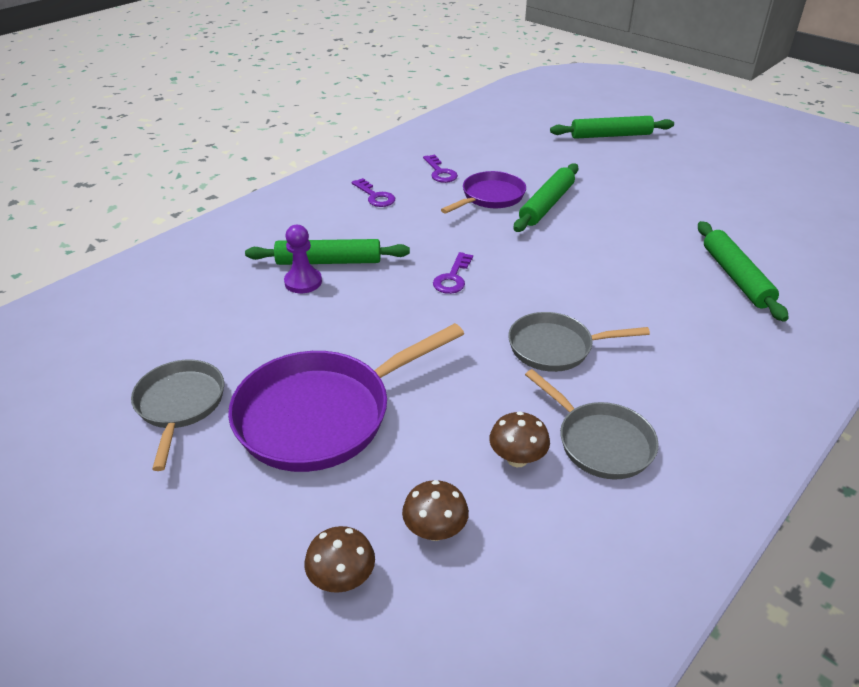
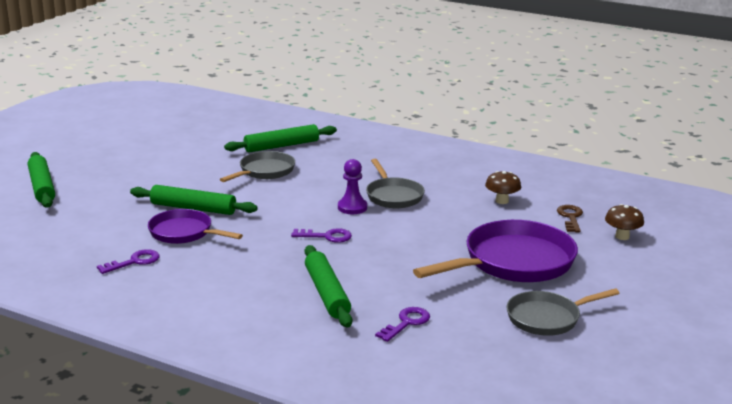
camera: 105 degrees left, 15 degrees down
(303, 282) = (365, 299): purple pawn -> purple pawn (352, 207)
(322, 414) = (513, 262): purple pan -> purple pan turned 75 degrees counterclockwise
(375, 196) = (195, 289): purple key -> purple key (406, 323)
(435, 530) = (570, 217): brown mushroom -> brown key
(600, 442) = (471, 181): grey pan -> grey pan (264, 171)

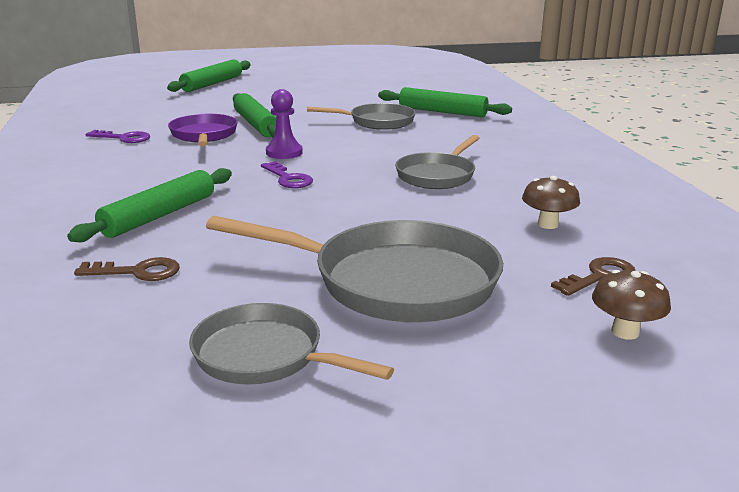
camera: 50 degrees right, 0 degrees up
(352, 207) = (373, 169): purple pawn -> purple pawn (284, 153)
(406, 323) = (137, 272): purple key -> brown key
(513, 262) = (394, 282): purple pan -> grey pan

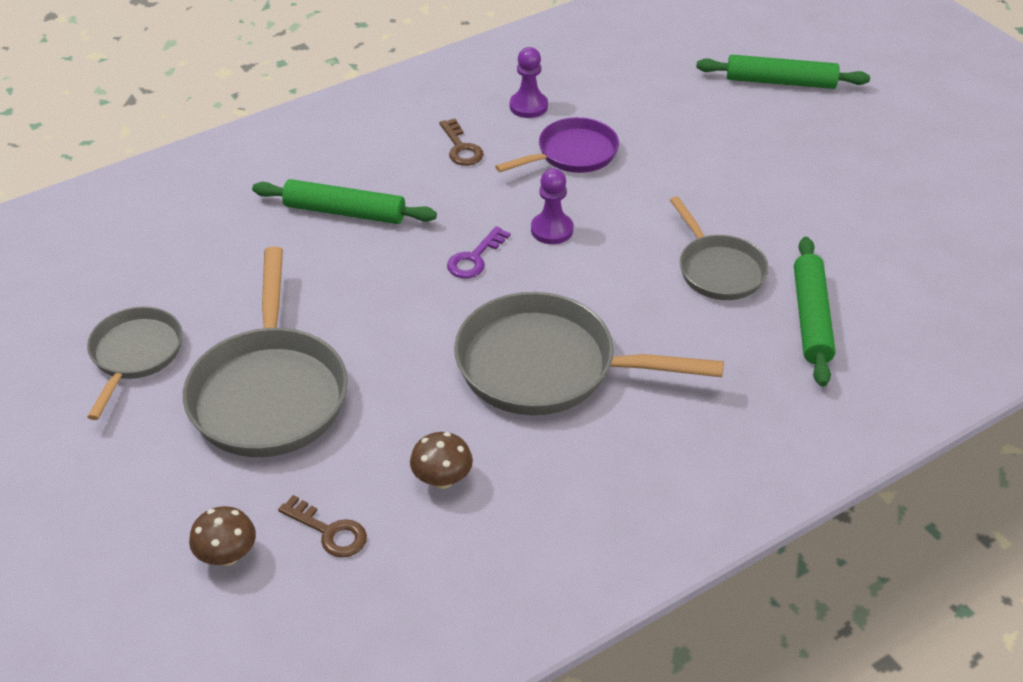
camera: 70 degrees right, 20 degrees up
(123, 138) = (528, 106): purple key -> purple pawn
(137, 272) = (235, 245): brown key -> brown key (461, 148)
(256, 124) = (636, 177): green rolling pin -> none
(437, 175) = (546, 366): grey pan -> grey pan, size x1.68

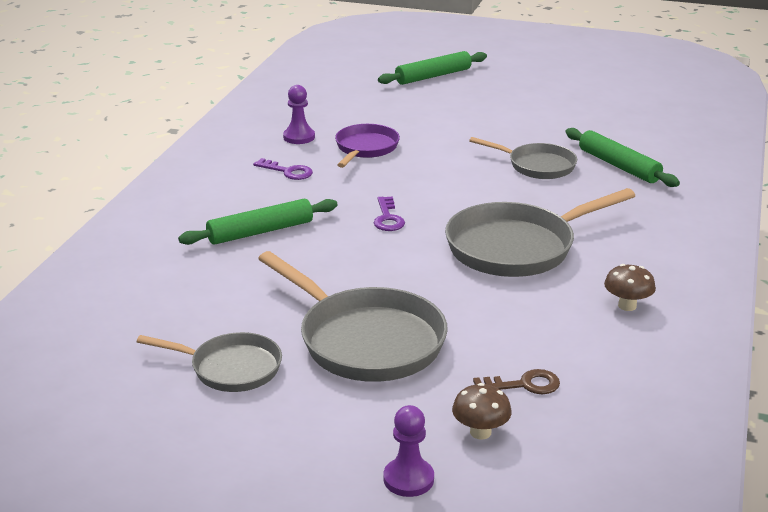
camera: 40 degrees left, 15 degrees down
(135, 355) = (231, 368): grey pan -> grey pan turned 135 degrees clockwise
(442, 479) = (547, 326): brown mushroom -> brown mushroom (627, 306)
(461, 148) = (288, 171): brown key -> purple key
(552, 230) = (413, 186): purple pawn -> purple pawn (408, 479)

